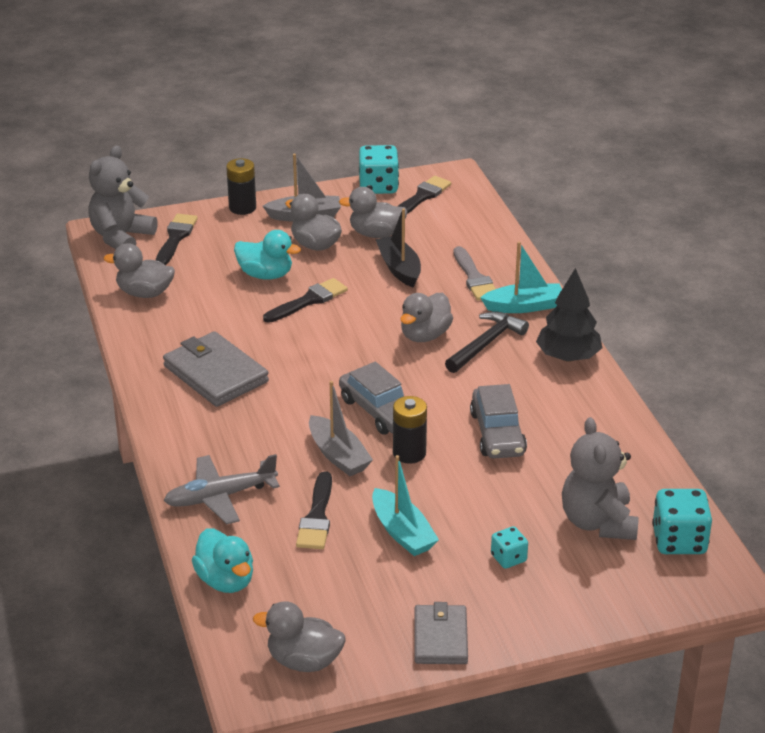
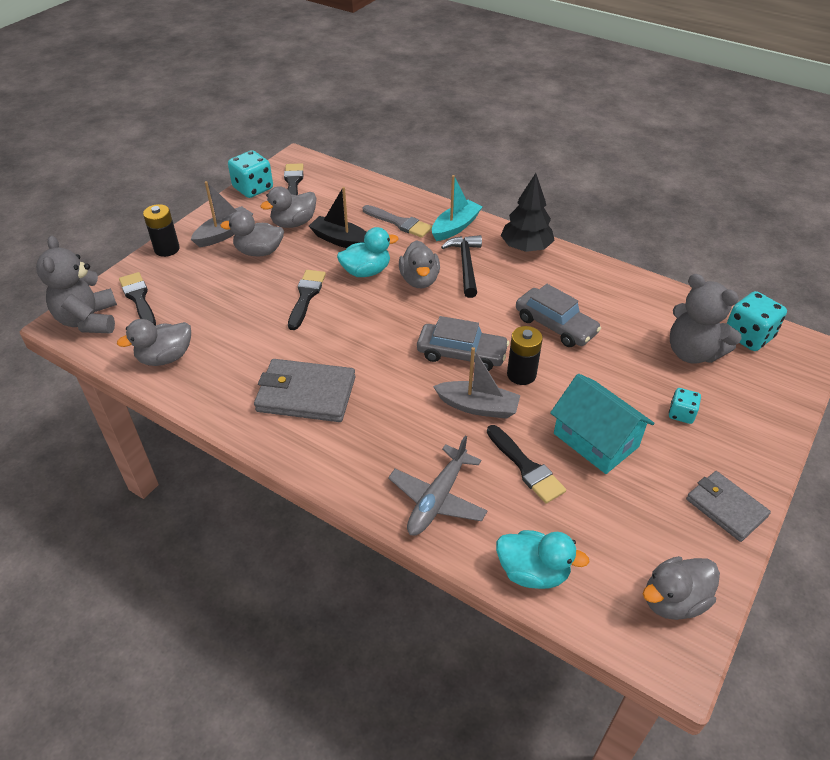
camera: 40 degrees left, 10 degrees up
(266, 275) = (249, 293): turquoise duck -> turquoise duck (366, 271)
(402, 532) = (596, 440): turquoise boat -> turquoise house

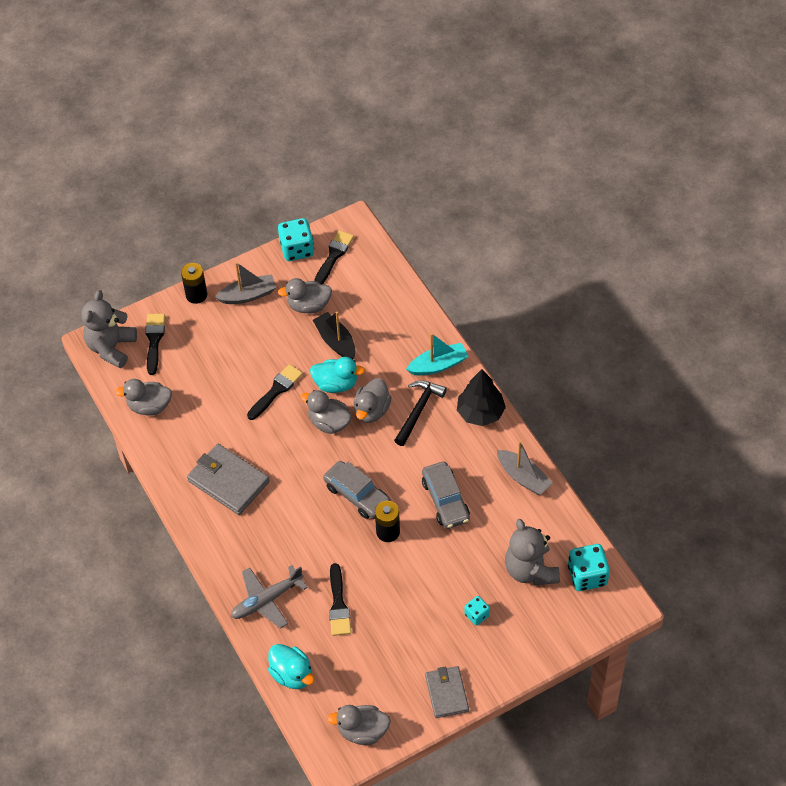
camera: 30 degrees right, 10 degrees up
(259, 252) = (265, 327): grey duck -> grey duck (329, 423)
(399, 223) = (395, 341): grey brush -> none
(477, 406) = (338, 544): grey boat -> grey boat (523, 477)
(596, 440) = (400, 607): turquoise house -> none

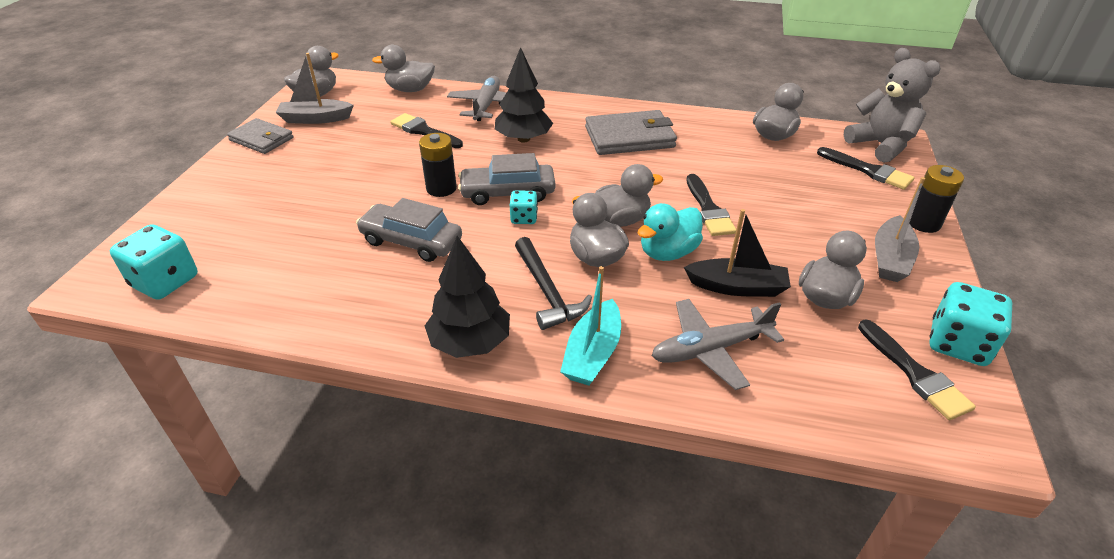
camera: 130 degrees right, 15 degrees down
(289, 538) = (523, 139): none -> black tree
(292, 674) = (410, 90): turquoise duck -> grey duck
(390, 327) = (711, 349): none -> grey plane
(477, 615) = (280, 189): turquoise dice -> turquoise dice (524, 218)
(523, 477) = (337, 316): grey boat -> grey boat (316, 119)
(530, 570) = (247, 247): grey teddy bear -> none

